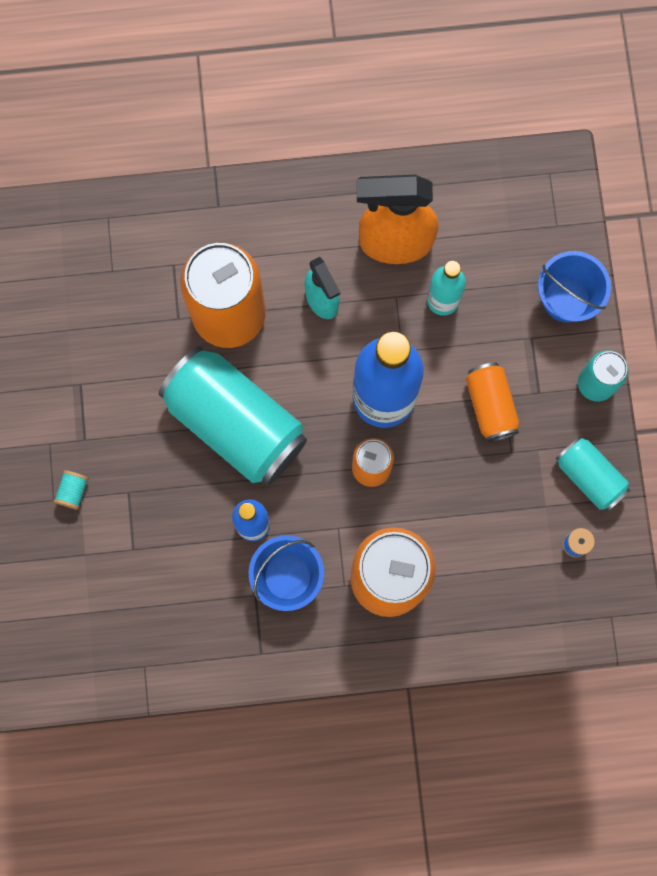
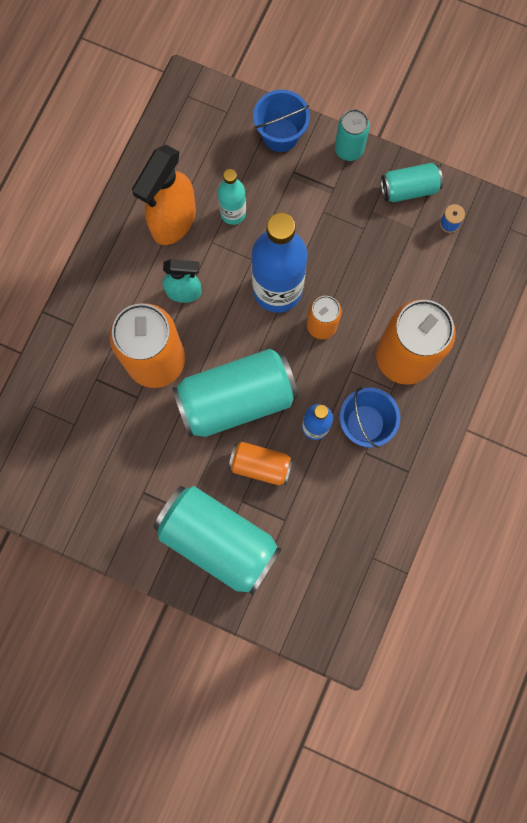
camera: 60 degrees left, 0 degrees up
(73, 491) = (218, 540): turquoise spool -> turquoise can
(490, 405) = (324, 224): orange can -> orange can (260, 465)

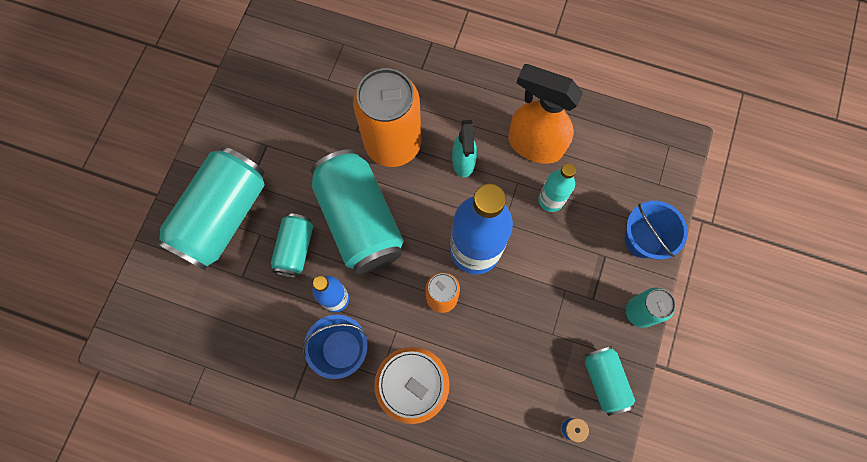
camera: 85 degrees right, 5 degrees down
(260, 465) = (295, 249): orange can -> turquoise can

